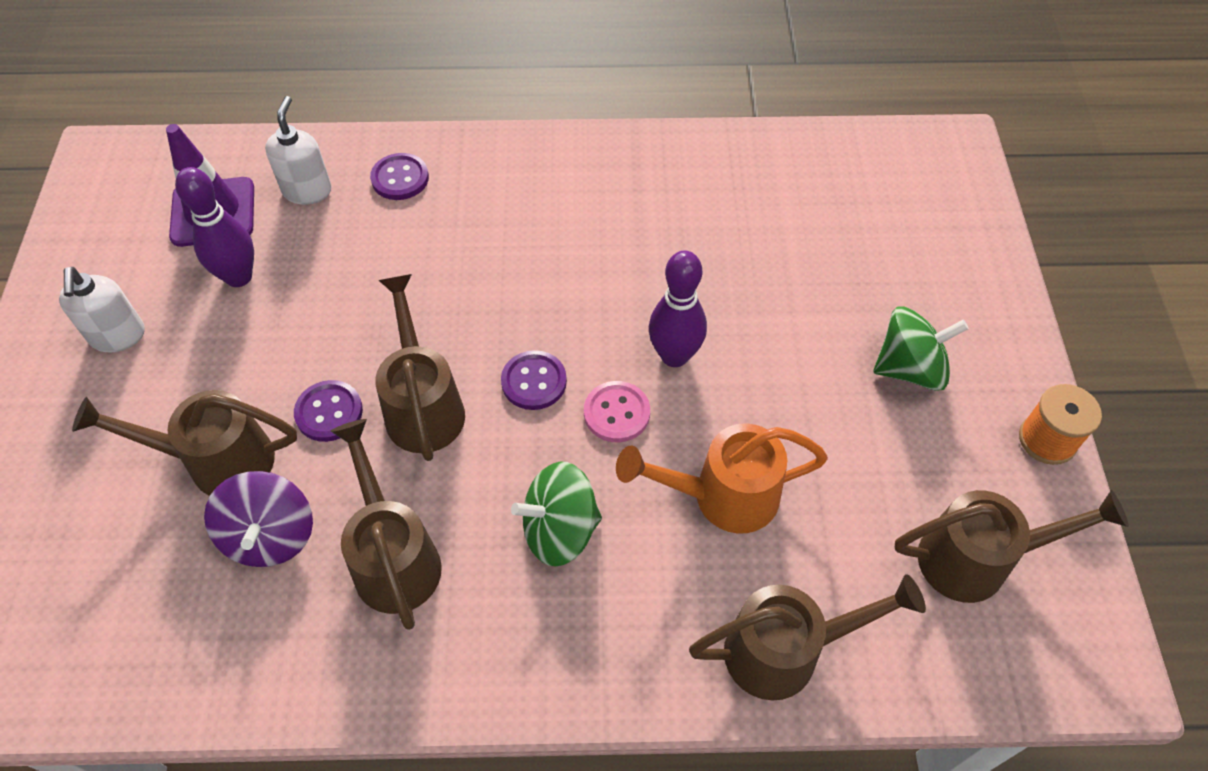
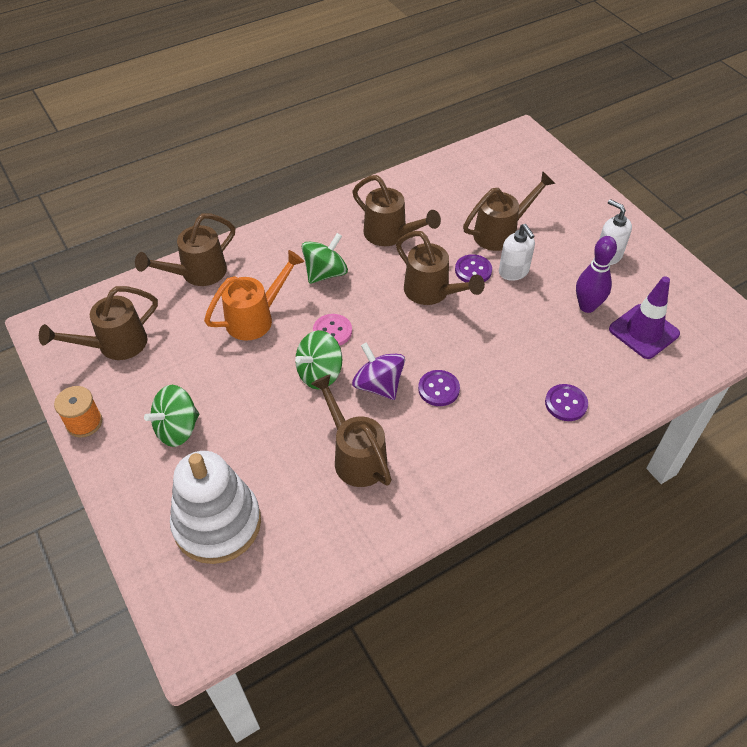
camera: 150 degrees right, 5 degrees down
(270, 536) = (449, 220): purple spinning top -> purple spinning top (378, 385)
(307, 190) = (609, 369): white soap dispenser -> white soap dispenser (513, 272)
(534, 382) = (386, 327): purple button -> purple button (438, 389)
(674, 356) = (319, 373): purple bowling pin -> green spinning top
(692, 232) = (355, 456): none -> brown watering can
(893, 233) = (217, 523): none -> white stacking toy

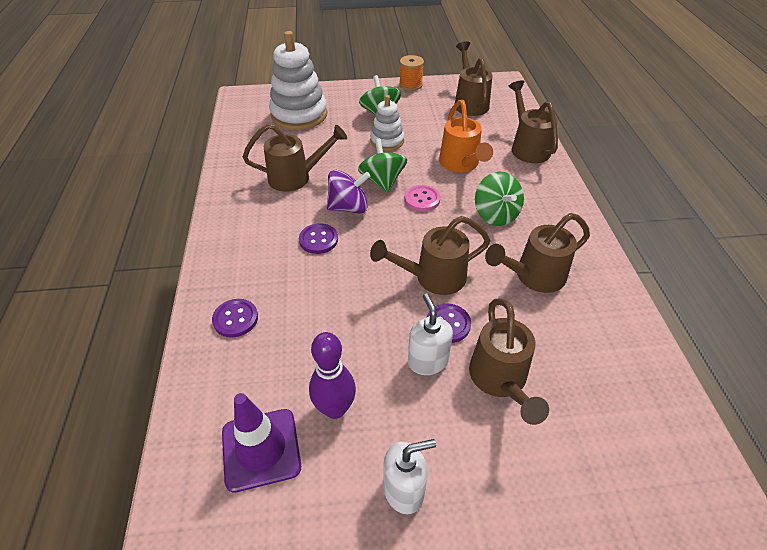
camera: 115 degrees right, 5 degrees down
(239, 398) = (387, 141): none -> white stacking toy
(513, 272) = (427, 361): white soap dispenser -> white soap dispenser turned 75 degrees clockwise

